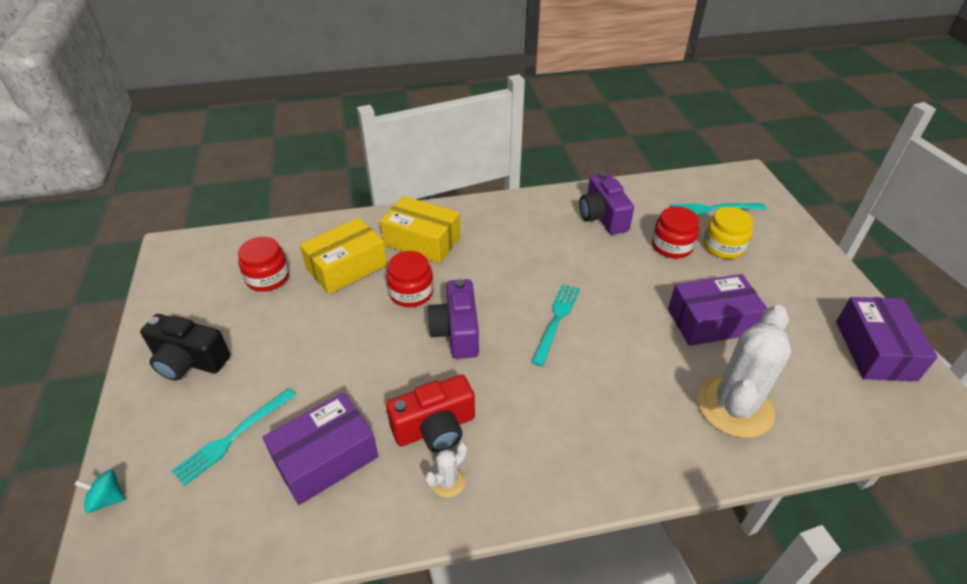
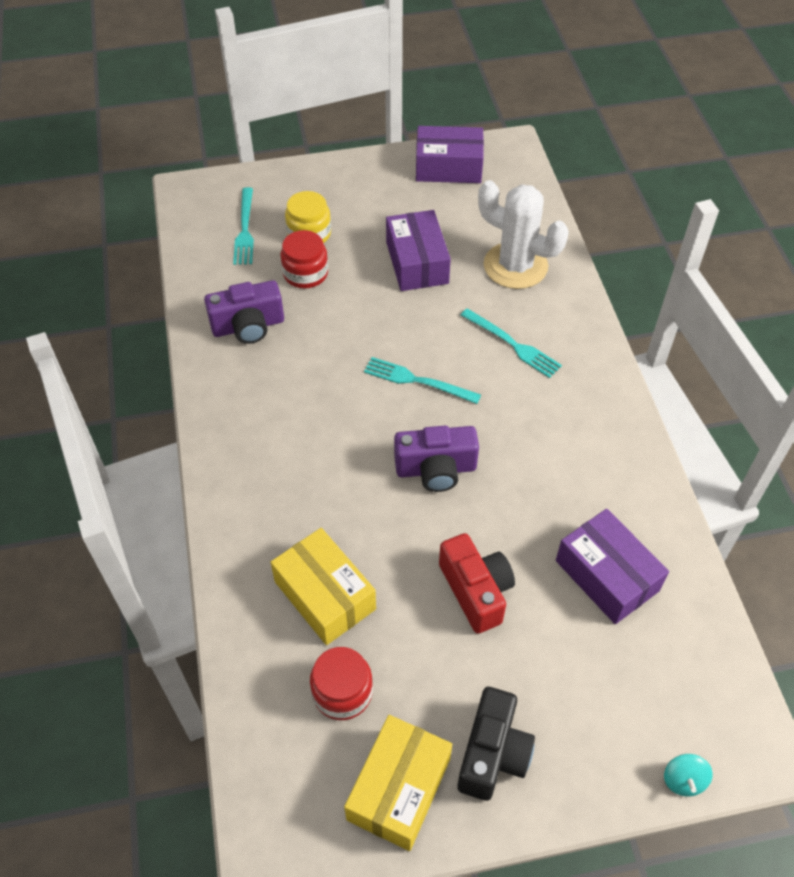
camera: 90 degrees left, 10 degrees up
(233, 437) = (593, 670): turquoise fork -> turquoise fork (512, 344)
(411, 293) = (374, 517): red jar -> none
(422, 241) = (278, 511): yellow box -> yellow box (399, 789)
(435, 428) = (561, 484): red camera -> red camera (476, 591)
(448, 481) = (617, 471): white cactus -> none

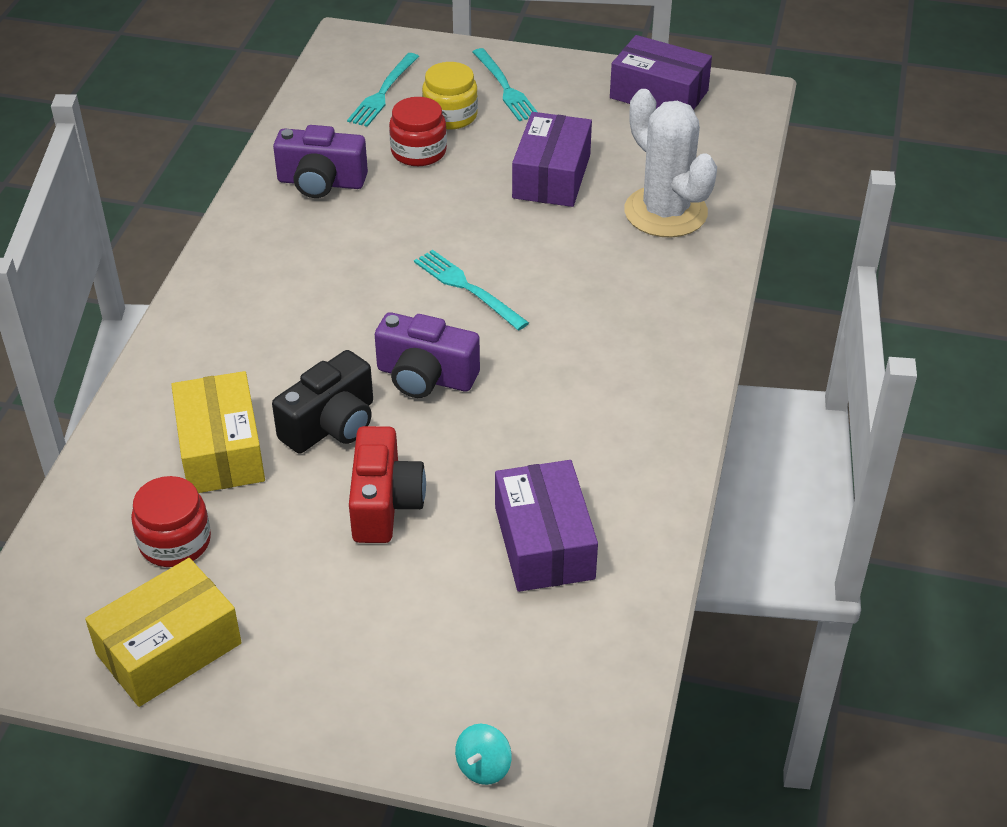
camera: 25 degrees right, 10 degrees down
(493, 753) = (290, 657): black camera -> black camera (331, 425)
(512, 344) = (603, 287): turquoise fork -> turquoise fork (505, 87)

